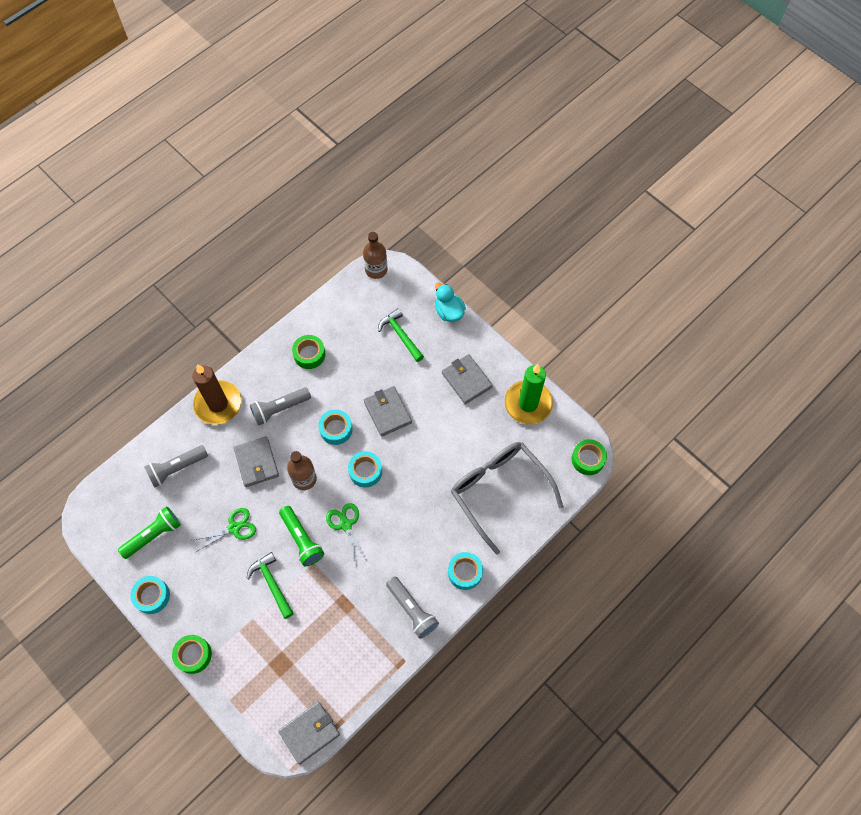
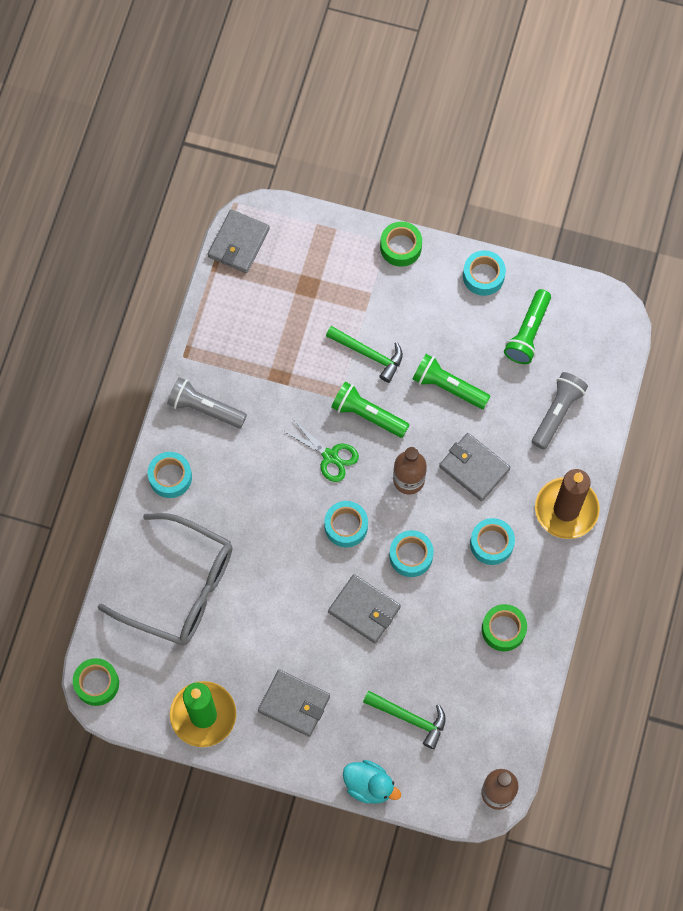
camera: 150 degrees right, 5 degrees up
(234, 528) = (448, 387): green scissors -> green flashlight
(280, 409) = (491, 543): grey flashlight -> turquoise tape

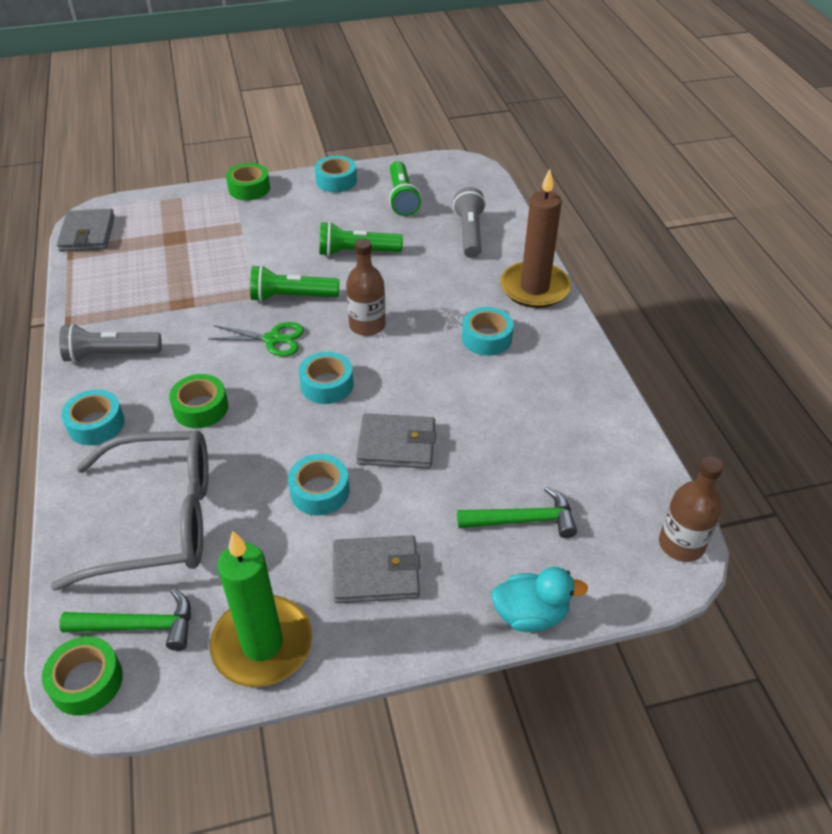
camera: 30 degrees left, 25 degrees down
(369, 354) = (264, 258): green hammer -> green hammer (139, 626)
(411, 556) = (413, 380): turquoise tape -> turquoise tape (320, 491)
(474, 468) = (425, 294): grey wallet -> none
(503, 629) = (556, 397): green tape -> green tape (201, 408)

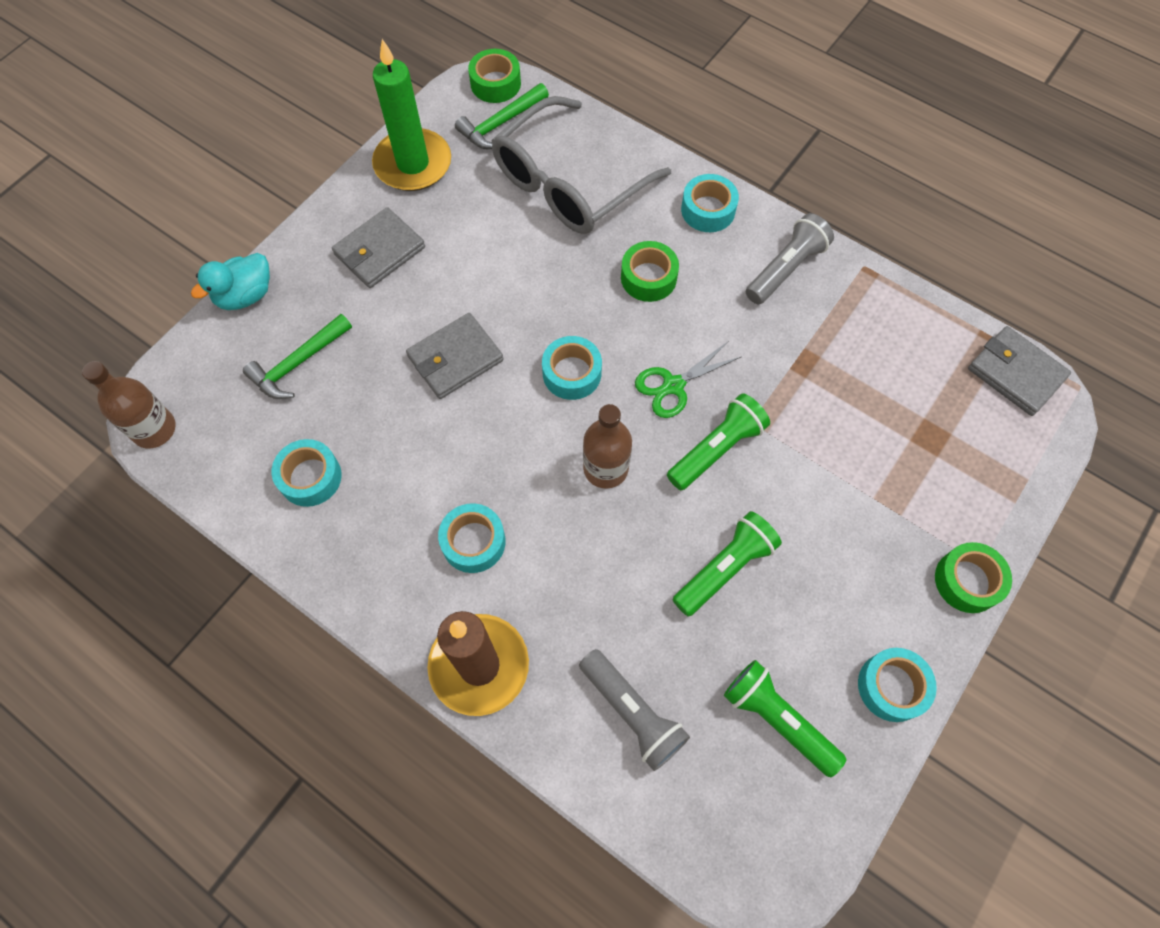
camera: 140 degrees right, 20 degrees up
(320, 491) = (478, 278): turquoise tape -> turquoise tape (310, 477)

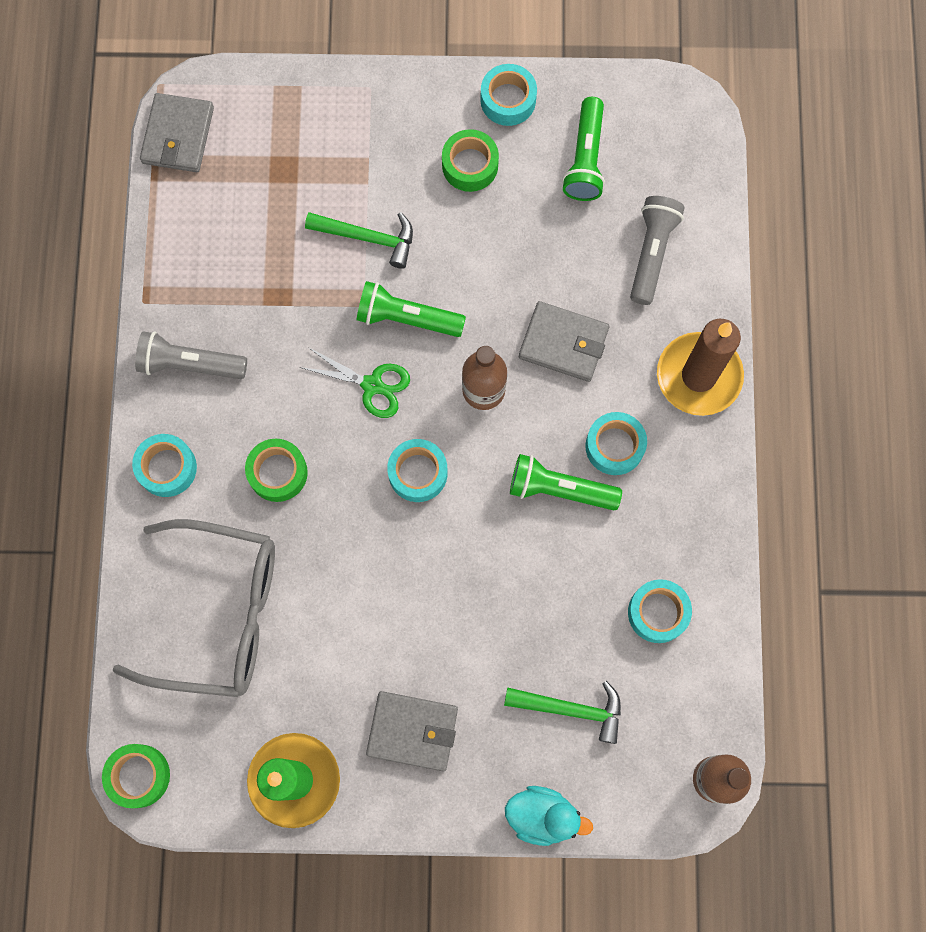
camera: 125 degrees left, 10 degrees up
(455, 358) = (471, 579): grey wallet -> grey wallet (563, 343)
(501, 124) = (188, 731): green hammer -> green hammer (368, 238)
(724, 568) = (502, 255): green flashlight -> green flashlight (559, 489)
(967, 581) = (391, 89): green tape -> green tape (470, 165)

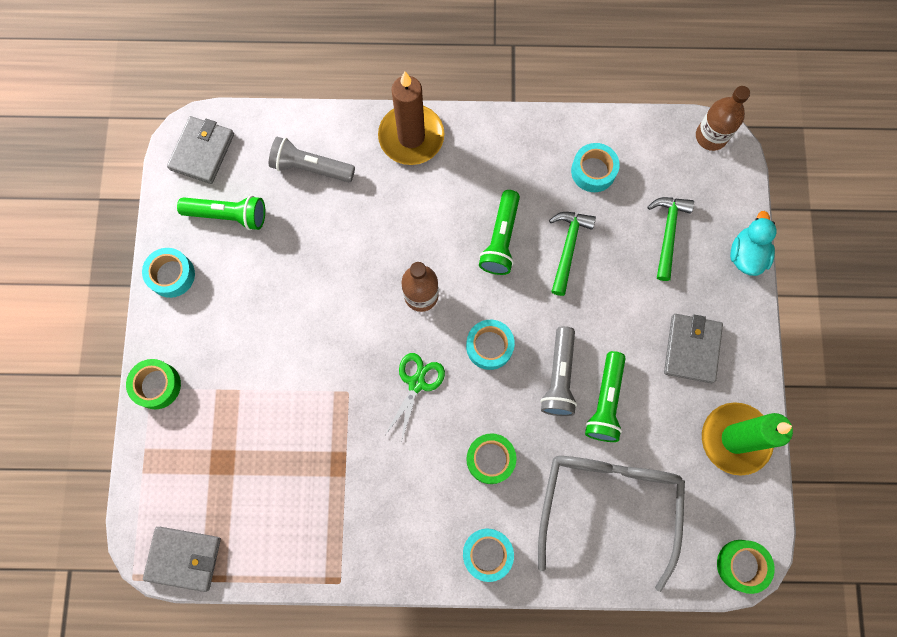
camera: 90 degrees left, 0 degrees up
(190, 364) = (396, 538): grey flashlight -> grey flashlight (559, 377)
(368, 238) = (288, 389): green hammer -> green hammer (568, 248)
(407, 318) = (359, 356): green flashlight -> green flashlight (605, 401)
(470, 165) = (228, 306): green tape -> green tape (157, 385)
(563, 343) = (383, 234): grey wallet -> grey wallet (202, 152)
(614, 446) = (467, 198): turquoise tape -> none

